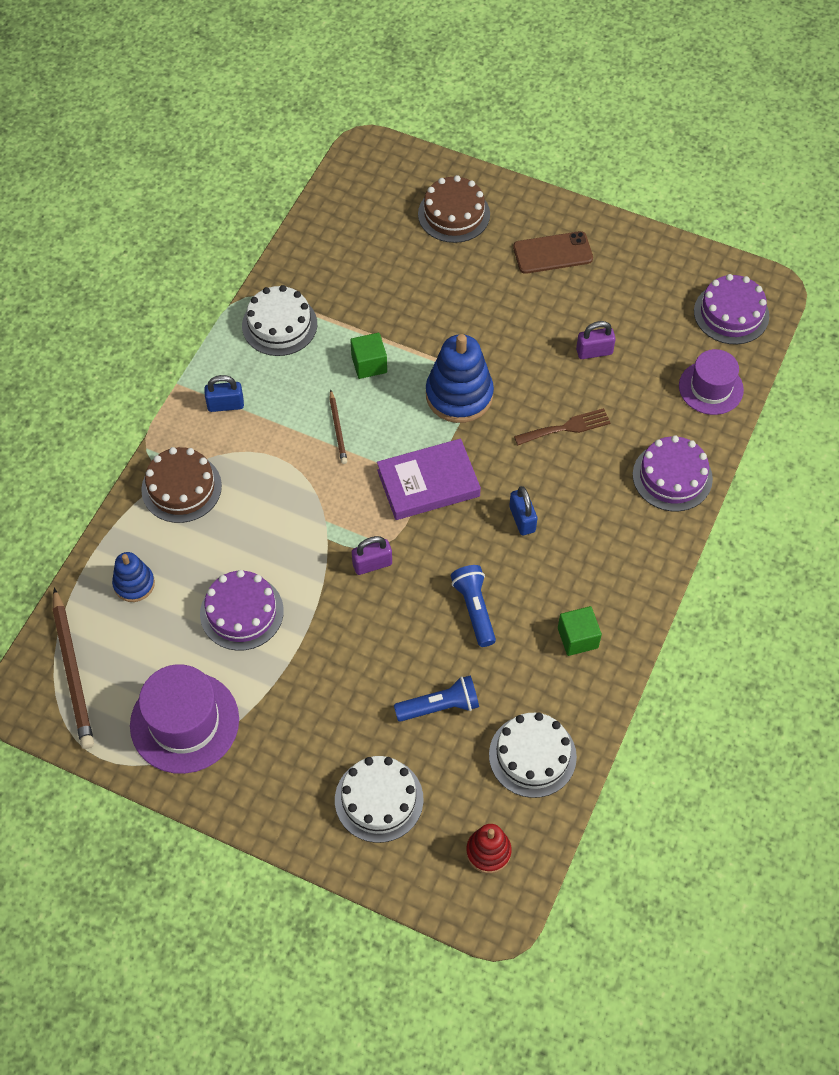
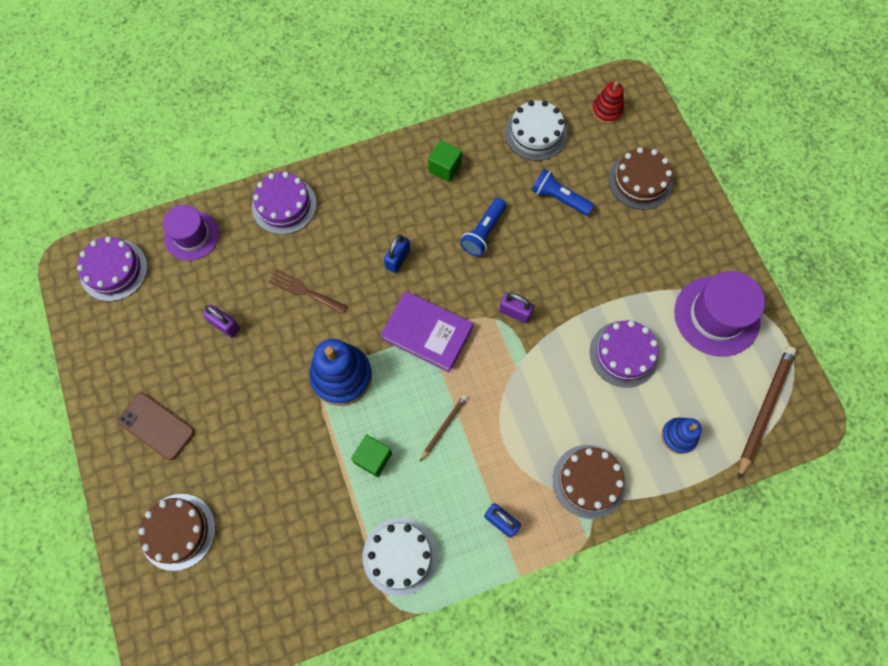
camera: 135 degrees left, 10 degrees up
(379, 799) = (640, 181): white cake -> brown cake

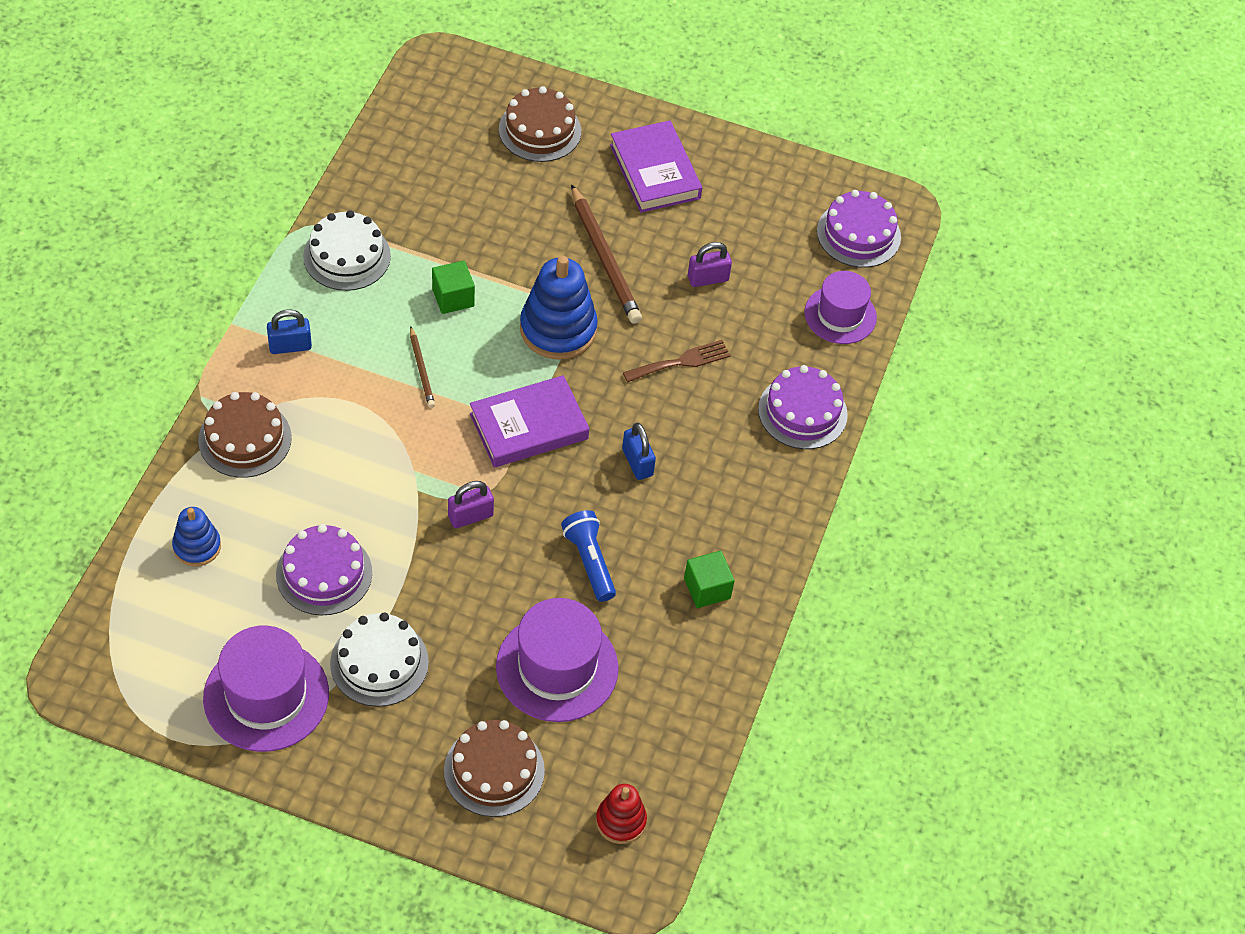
camera: 125 degrees right, 15 degrees down
(156, 426) = (655, 171): brown phone -> purple book
(536, 133) = (664, 716): white cake -> white cake (379, 662)
(559, 198) = (557, 667): blue flashlight -> purple hat
(764, 410) = (132, 645): brown pencil -> brown pencil (604, 258)

